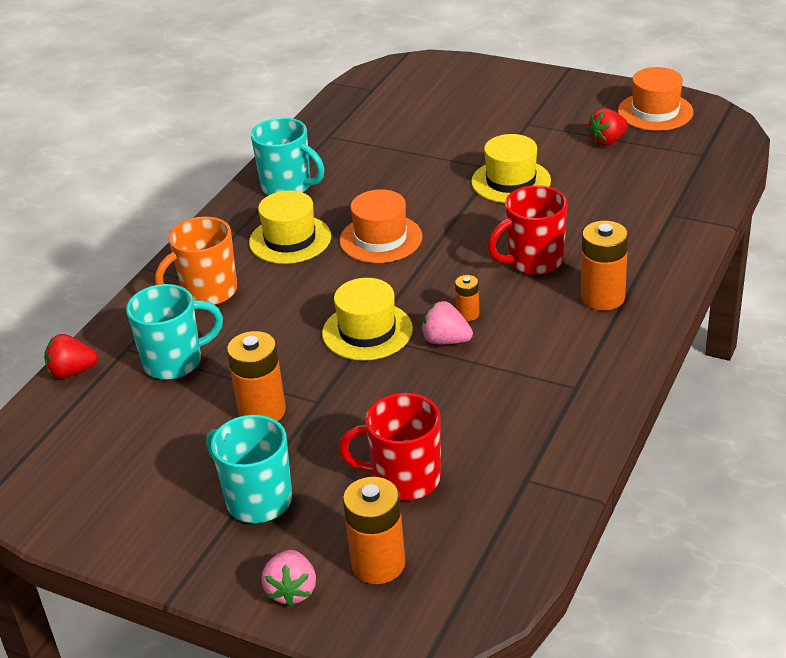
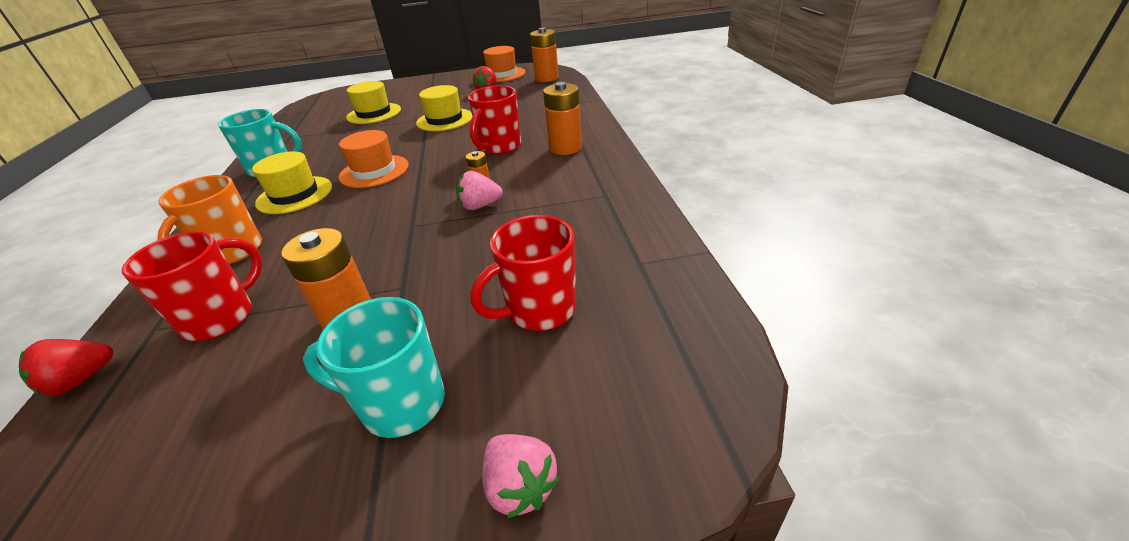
camera: 35 degrees left, 0 degrees up
(175, 362) = (221, 317): turquoise mug -> red mug
(367, 331) = (409, 224): yellow hat -> yellow hat (374, 113)
(378, 564) = (588, 398): orange battery -> orange battery (546, 78)

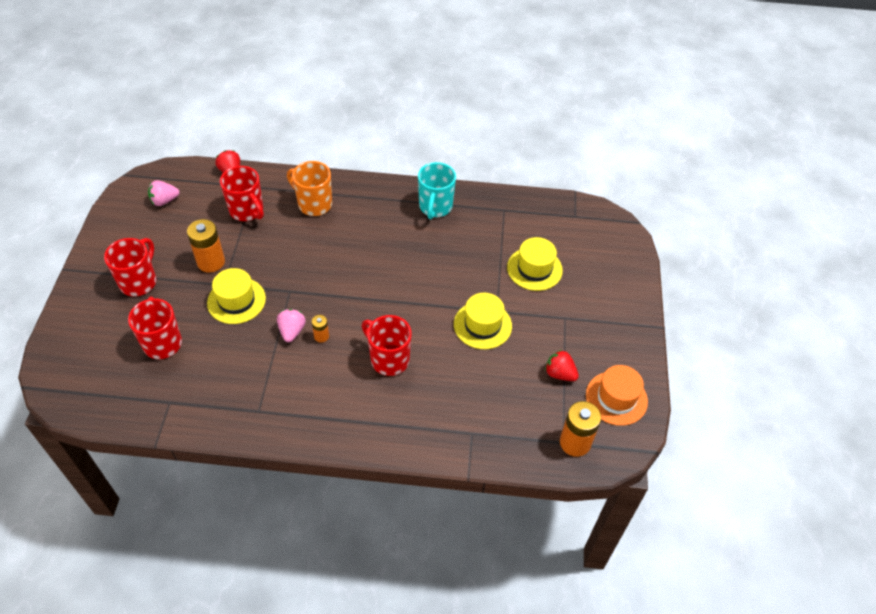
camera: 100 degrees right, 15 degrees up
(294, 195) = (377, 225): yellow hat -> yellow hat (236, 300)
(374, 171) = (391, 270): orange hat -> none
(401, 403) = (139, 282): turquoise mug -> red mug
(520, 486) = (73, 316): pink strawberry -> pink strawberry (164, 201)
(565, 148) = (357, 408): orange battery -> none

